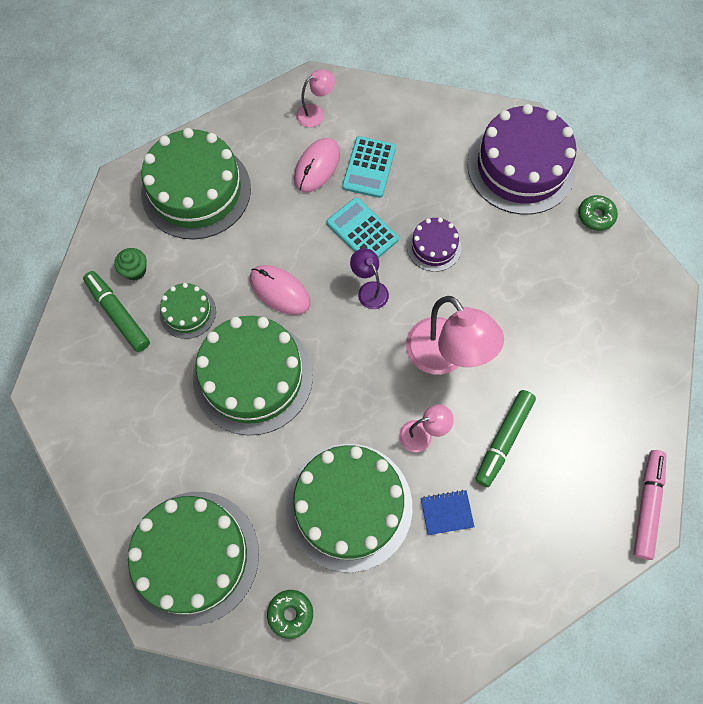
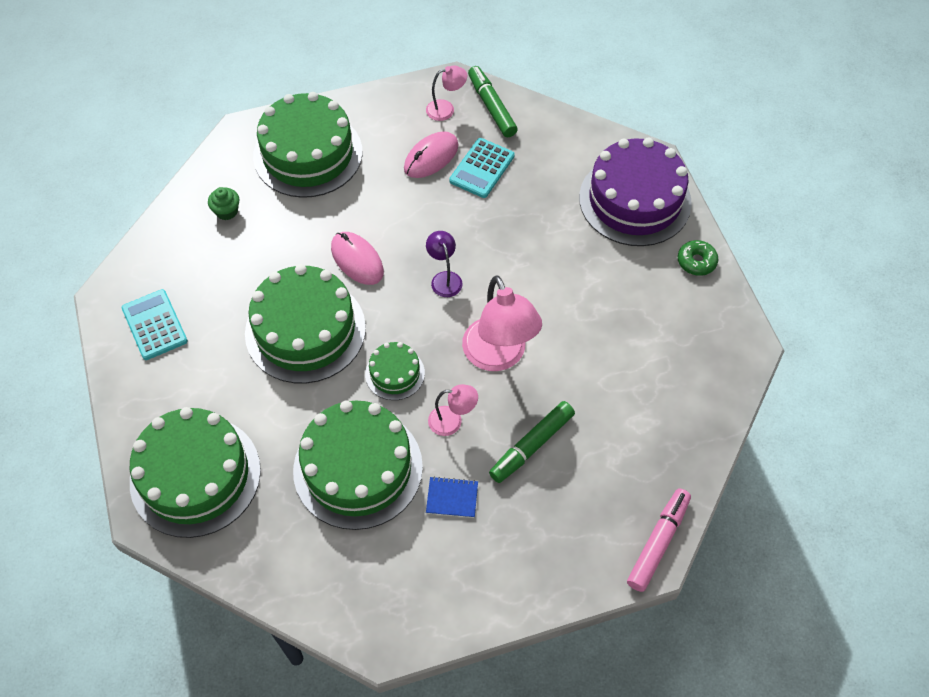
camera: 15 degrees right, 10 degrees down
(118, 314) = (198, 246): green marker -> green marker (491, 106)
(188, 312) = (263, 259): green cake -> green cake (395, 373)
(290, 614) = (269, 550): green donut -> none
(362, 231) = (455, 224): turquoise calculator -> turquoise calculator (154, 325)
(434, 247) = (522, 254): purple cake -> none

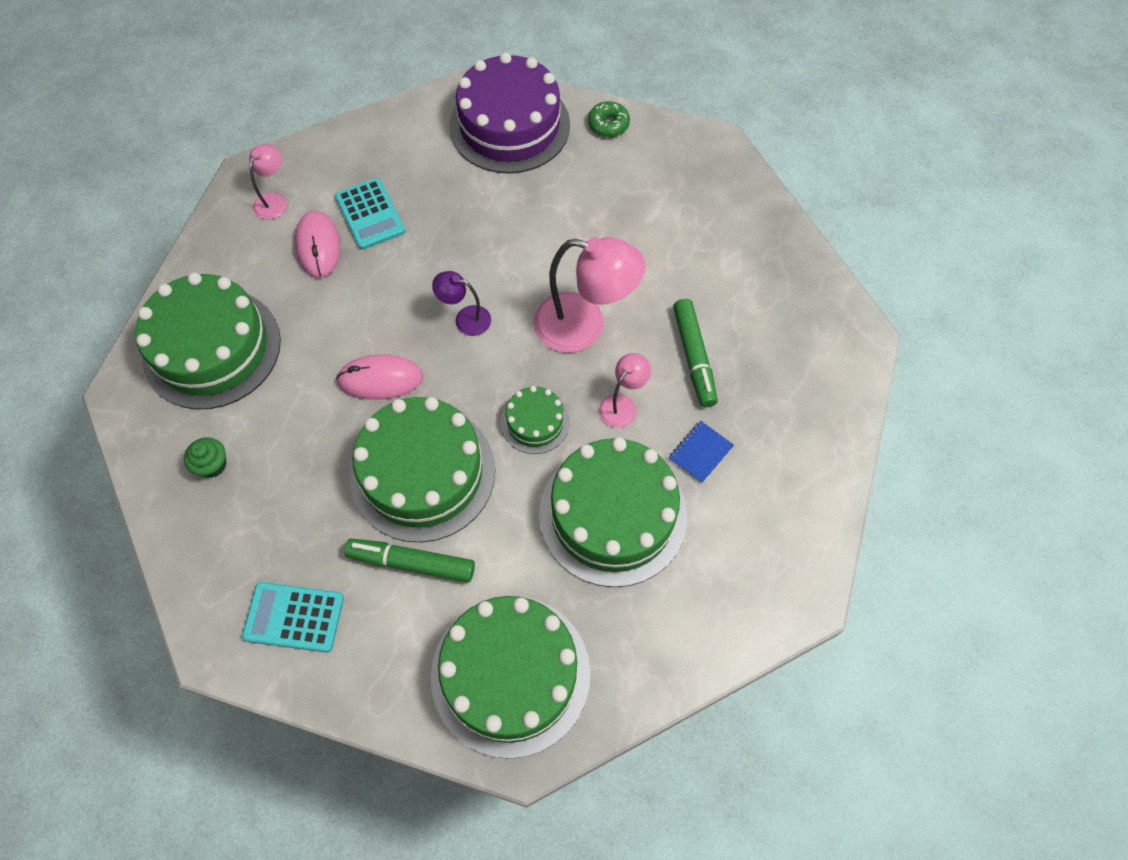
camera: 55 degrees left, 5 degrees up
(491, 106) = (307, 163): green marker -> green marker (411, 563)
(658, 542) = (849, 322): pink marker -> none

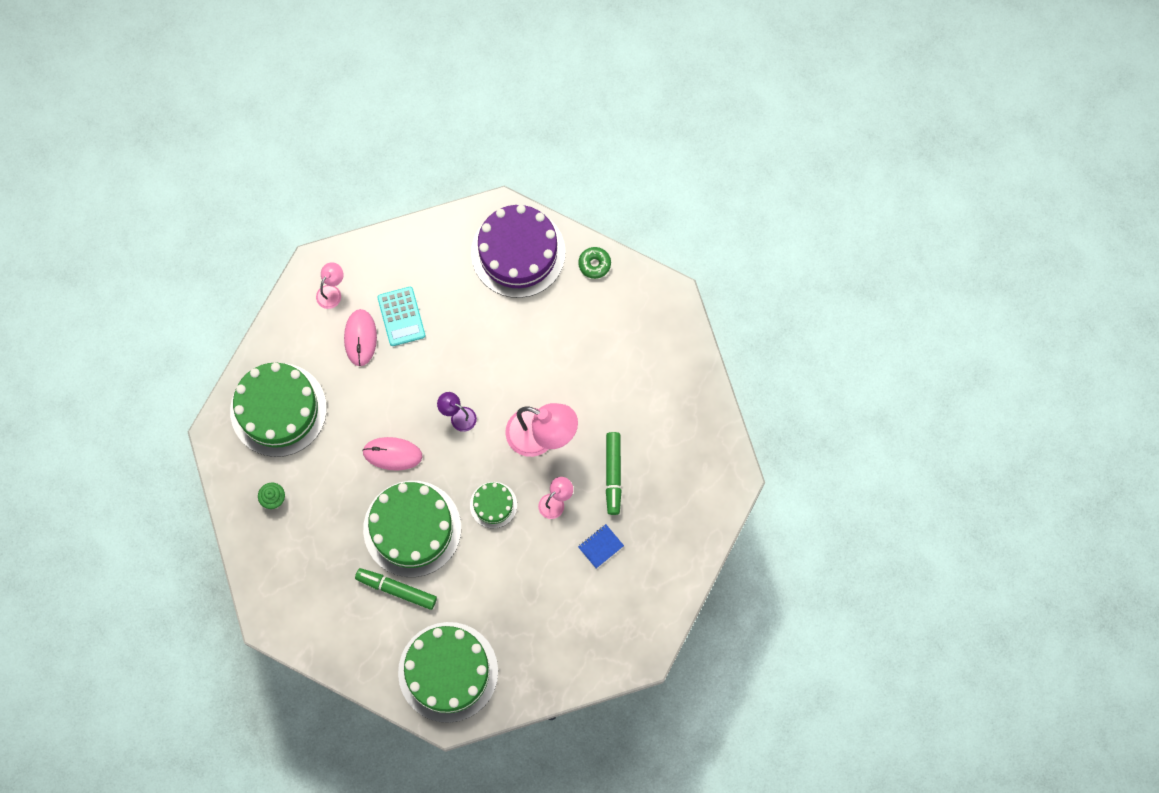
camera: 10 degrees right, 10 degrees up
(294, 617) = (318, 612): turquoise calculator -> none
(613, 514) = (532, 580): green cake -> none

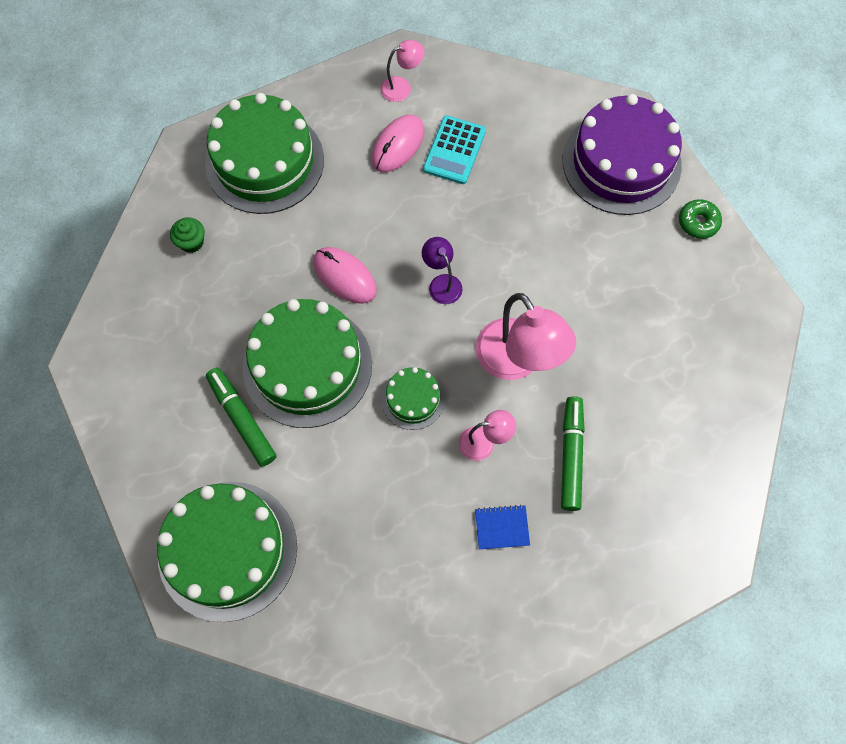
camera: 35 degrees right, 5 degrees down
(613, 474) = (571, 455): green marker -> green marker turned 150 degrees clockwise

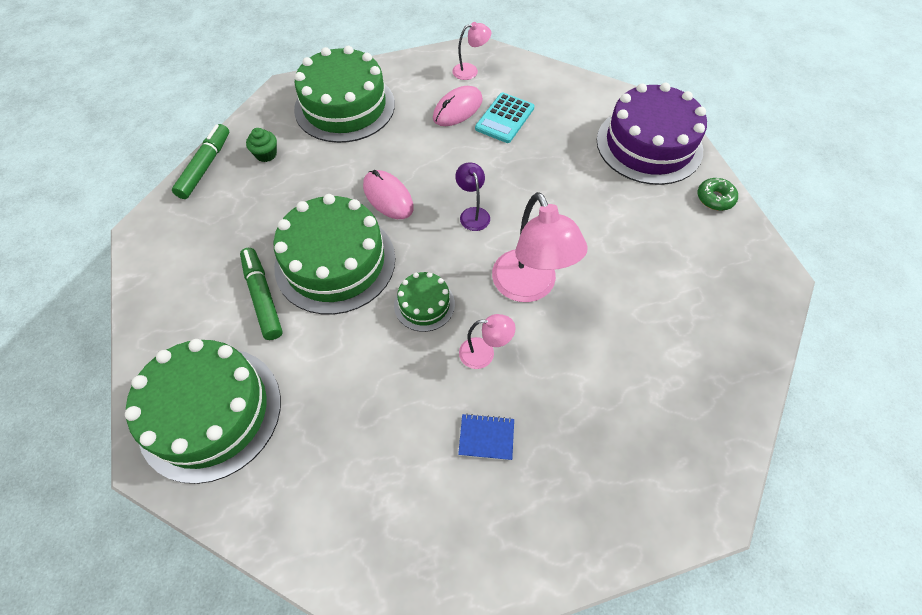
camera: 10 degrees right, 10 degrees down
(571, 455) = (568, 379): green marker -> green marker (205, 166)

